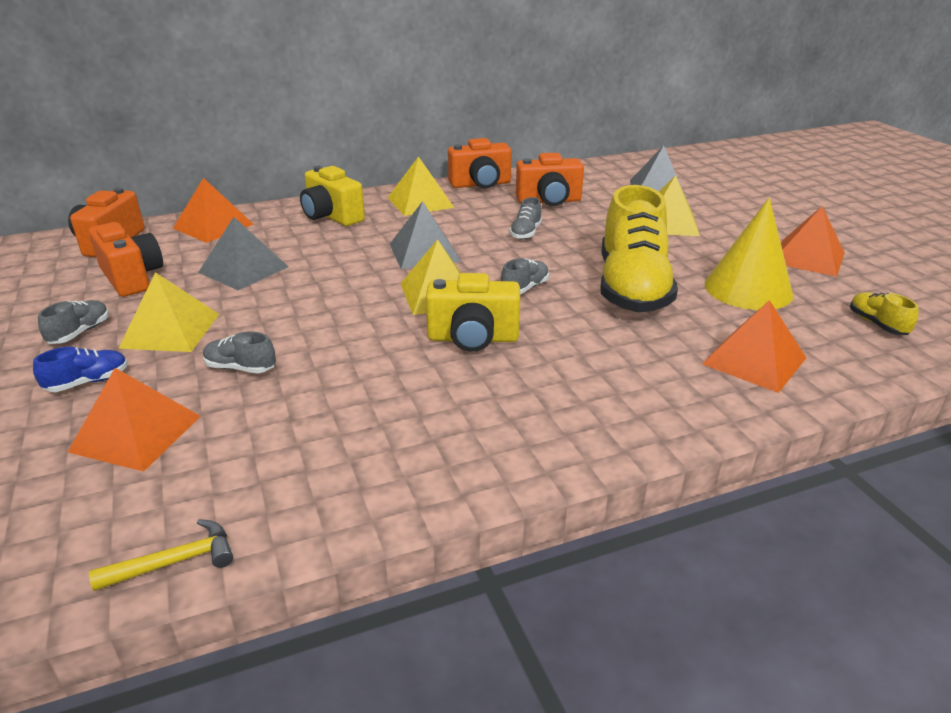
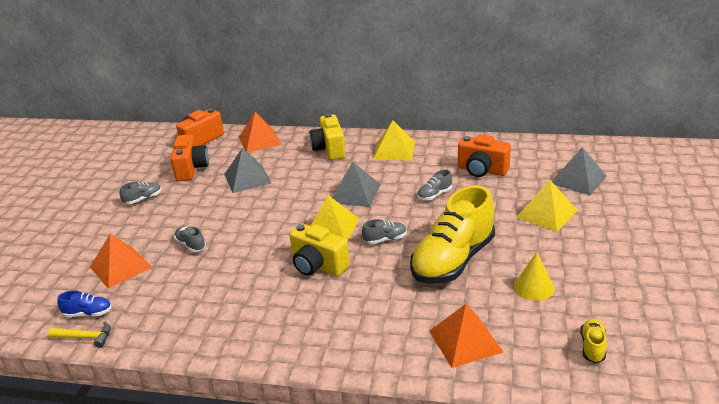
camera: 35 degrees right, 0 degrees up
(88, 382) = (124, 231): blue shoe -> blue shoe (88, 313)
(170, 330) = (180, 210): yellow pyramid -> none
(480, 184) = (450, 143): orange camera -> none
(748, 289) = (534, 287): yellow cone -> yellow cone, size x0.60
(808, 257) = (618, 275): orange pyramid -> none

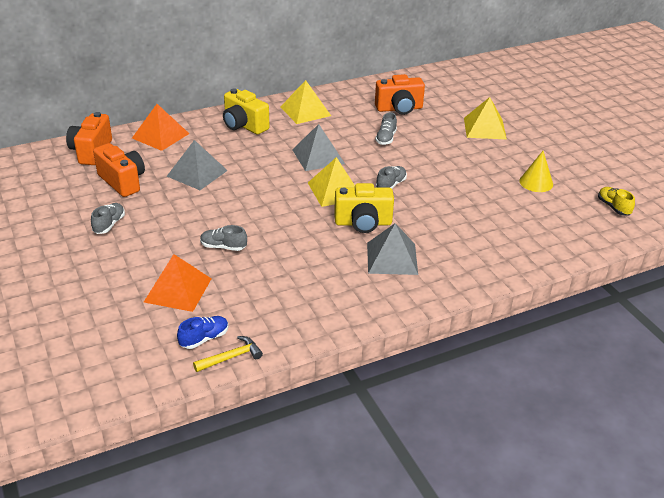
camera: 40 degrees left, 5 degrees up
(453, 261) = (461, 183): yellow shoe -> none
(465, 341) = (535, 234): orange pyramid -> none
(578, 179) = (477, 96): grey pyramid -> grey pyramid (392, 258)

